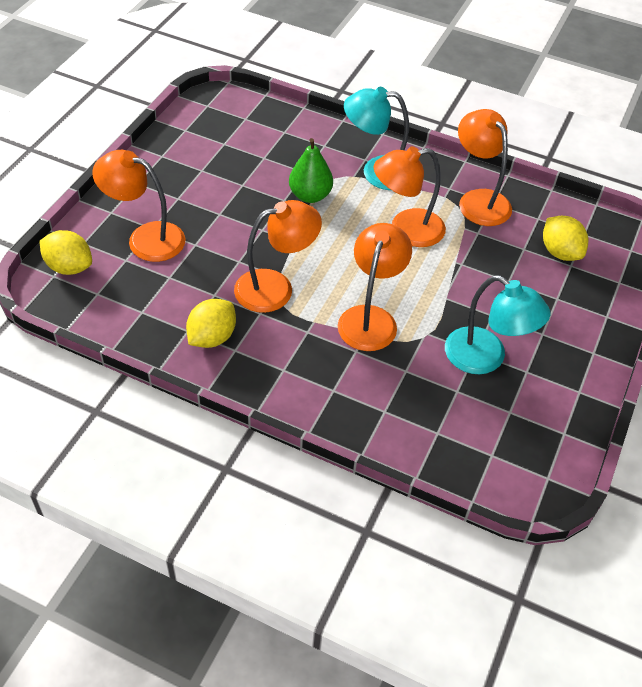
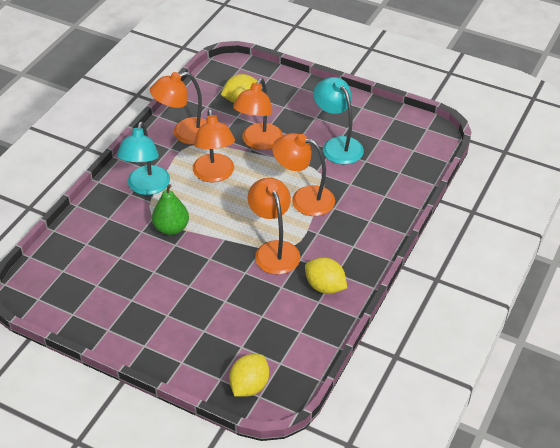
camera: 85 degrees left, 5 degrees down
(145, 238) = (216, 334): orange lamp -> orange lamp (258, 142)
(485, 358) = (337, 145): turquoise lamp -> turquoise lamp turned 75 degrees counterclockwise

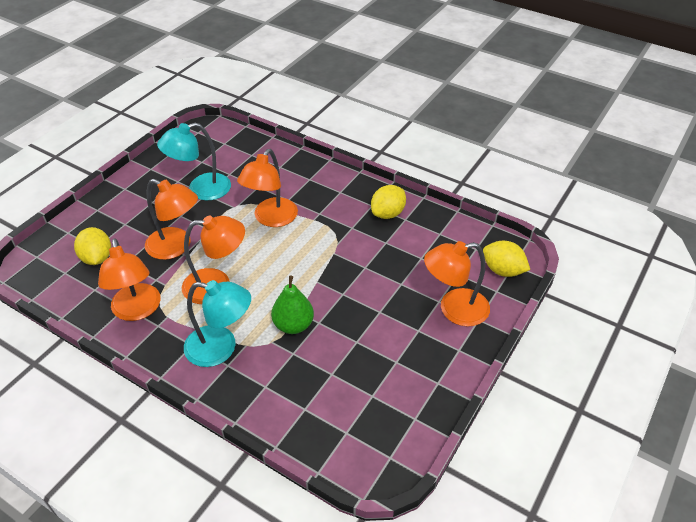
camera: 85 degrees left, 0 degrees up
(274, 250) = (338, 244): orange lamp -> orange lamp (454, 309)

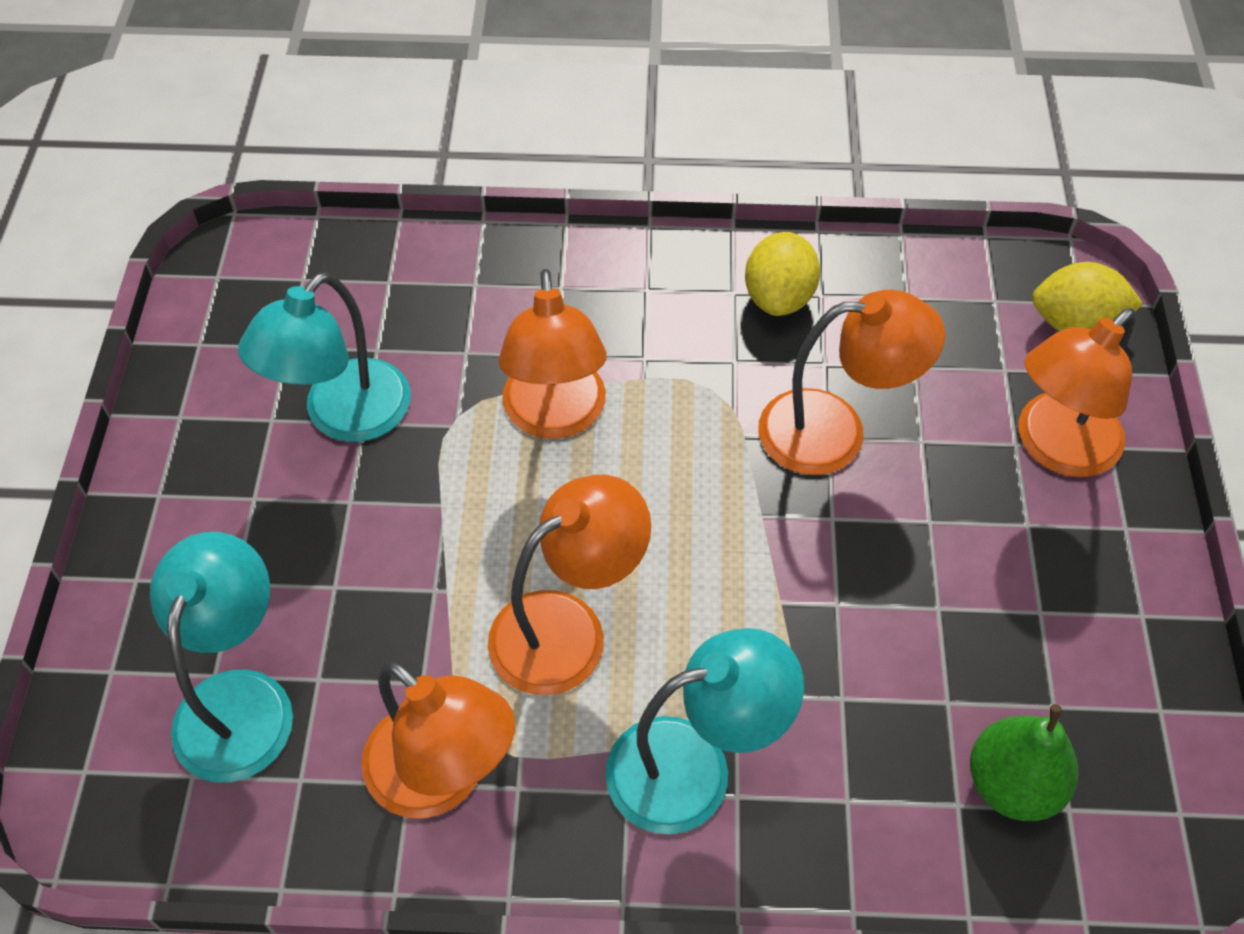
camera: 30 degrees left, 10 degrees up
(97, 258) = (240, 700): yellow lemon -> turquoise lamp
(176, 247) = (403, 582): orange lamp -> orange lamp (834, 431)
(293, 325) = (794, 637): green pear -> green pear (1012, 784)

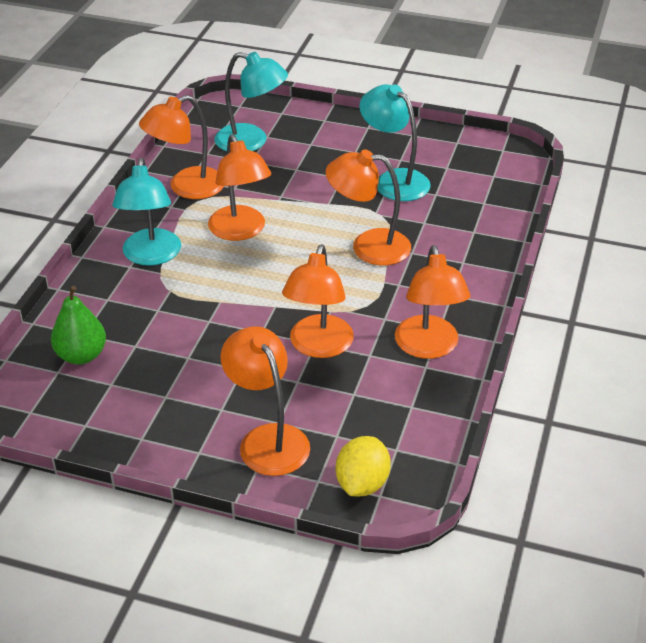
camera: 105 degrees right, 15 degrees down
(779, 297) = (428, 347): yellow lemon -> orange lamp

